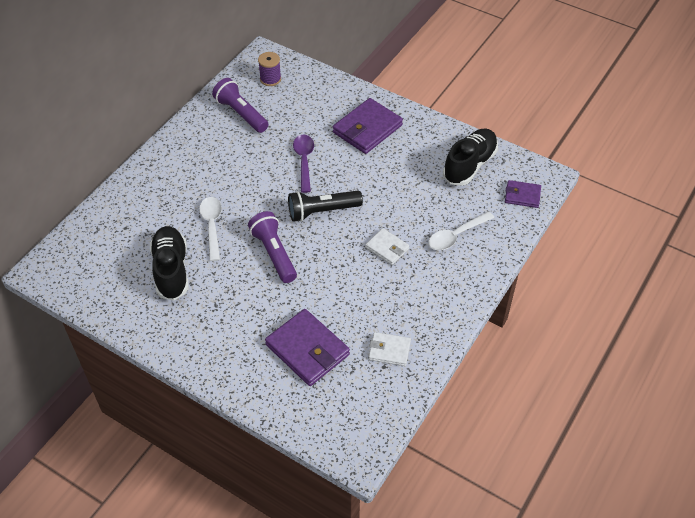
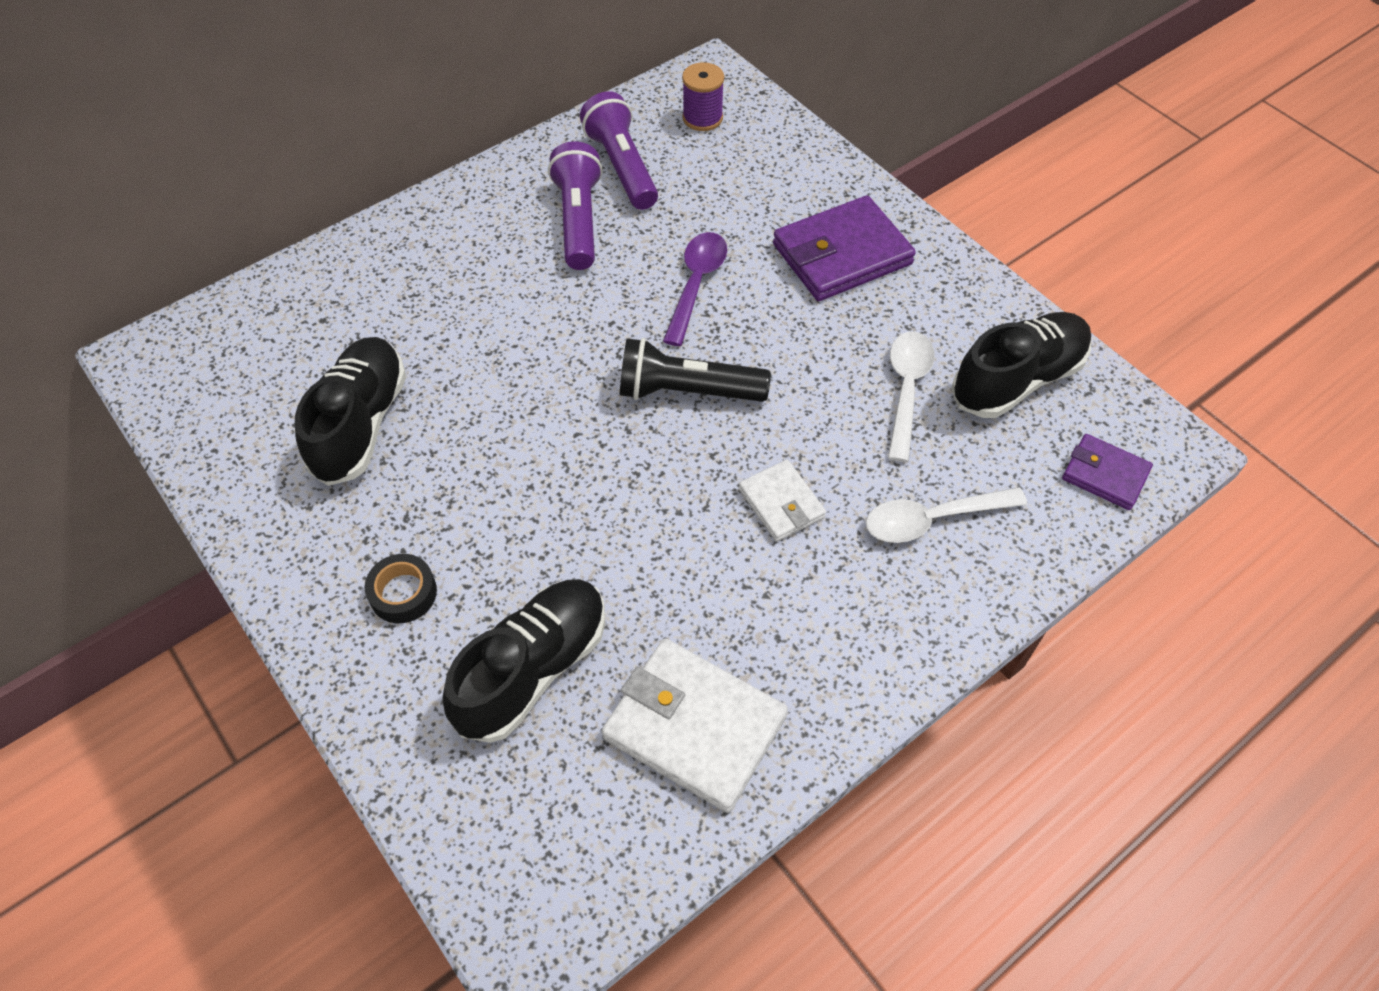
camera: 20 degrees right, 5 degrees up
(212, 226) = (473, 360): white spoon -> white spoon (906, 389)
(231, 337) = (403, 593): none -> black tape
(274, 253) = (560, 448): purple flashlight -> purple flashlight (579, 220)
(307, 350) = (533, 669): purple wallet -> black shoe
(389, 350) = (694, 727): white wallet -> white wallet, size x1.79

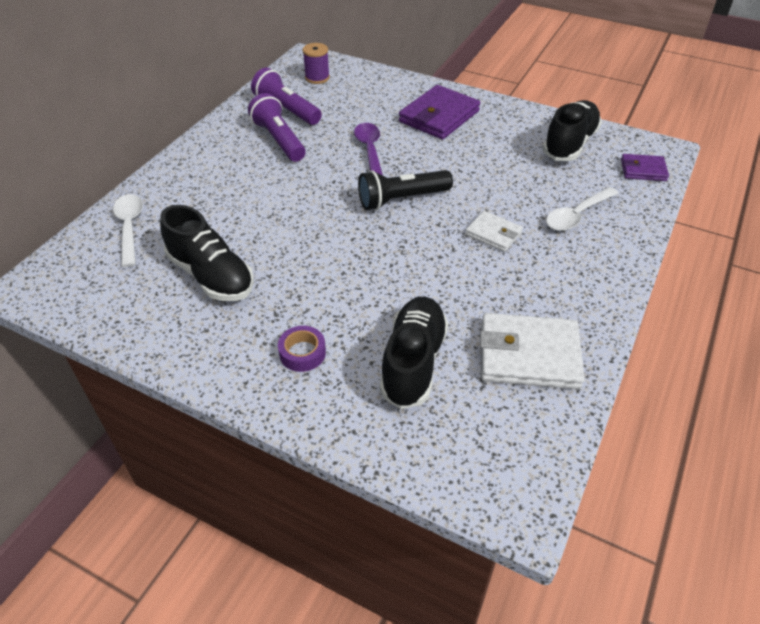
camera: 25 degrees left, 10 degrees down
(361, 424) = (211, 275): black shoe -> black shoe turned 150 degrees clockwise
(403, 593) = (302, 353): black tape -> purple tape
(906, 389) = (518, 164): white spoon -> white spoon (129, 227)

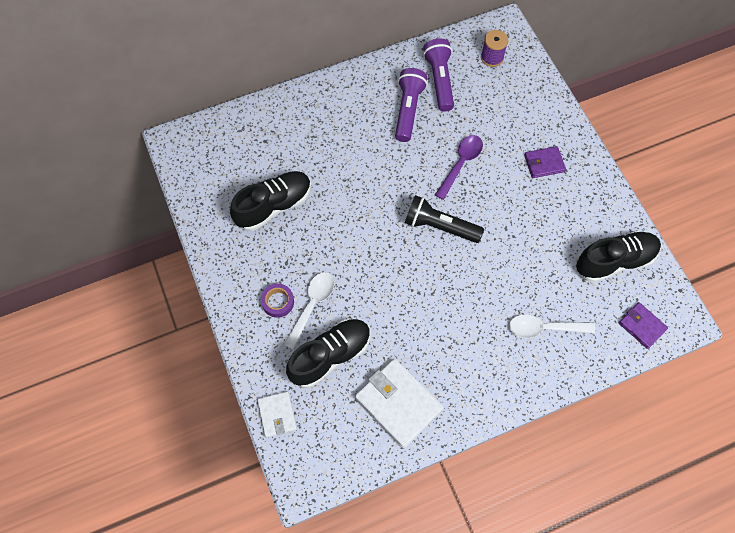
camera: 40 degrees right, 20 degrees up
(129, 227) = (257, 130): white spoon -> white spoon (312, 305)
(211, 275) = (274, 206): black shoe -> black shoe turned 120 degrees counterclockwise
(439, 116) = (544, 163): purple wallet -> purple wallet, size x0.56
(493, 234) = (470, 300): white wallet -> white wallet (277, 415)

